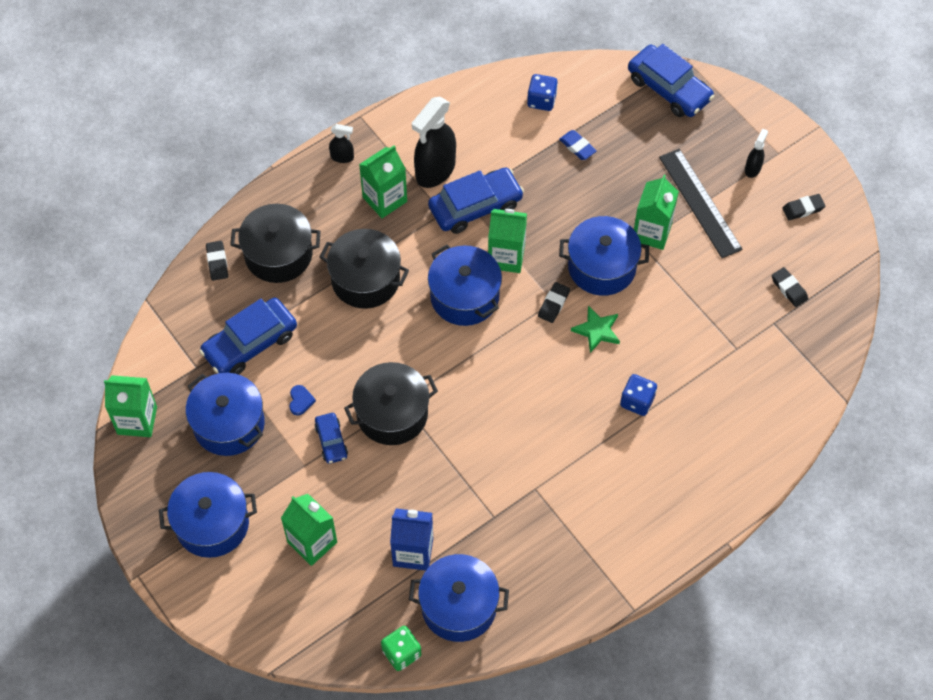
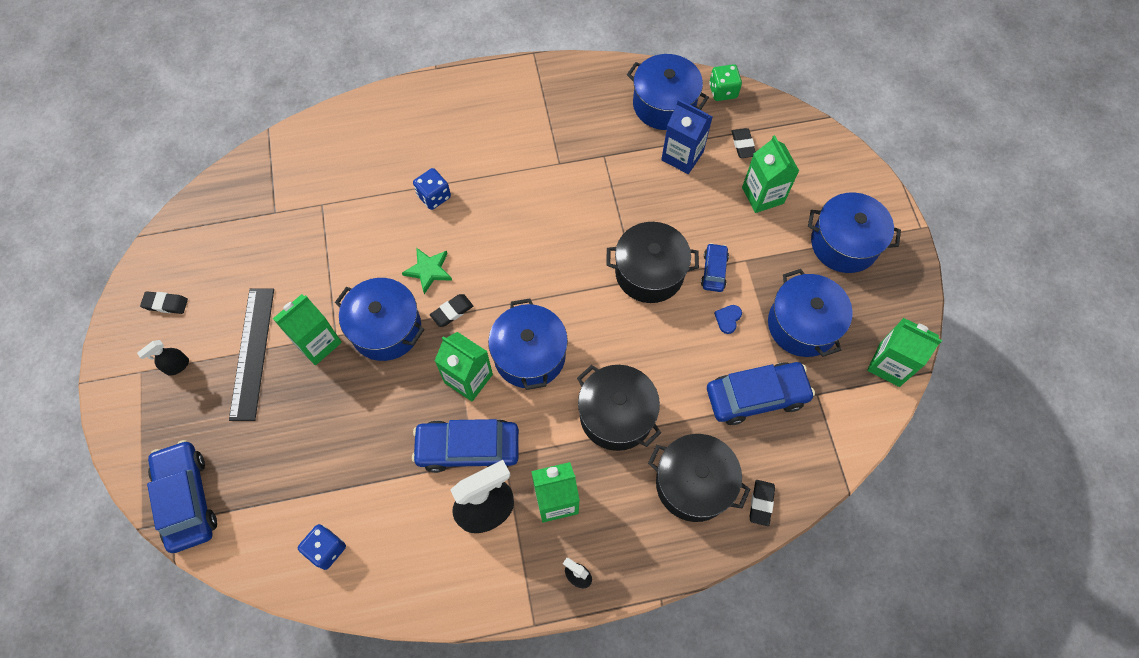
camera: 155 degrees left, 5 degrees up
(577, 147) = (326, 471): blue eraser -> none
(789, 289) = (238, 236): black eraser -> black eraser (743, 145)

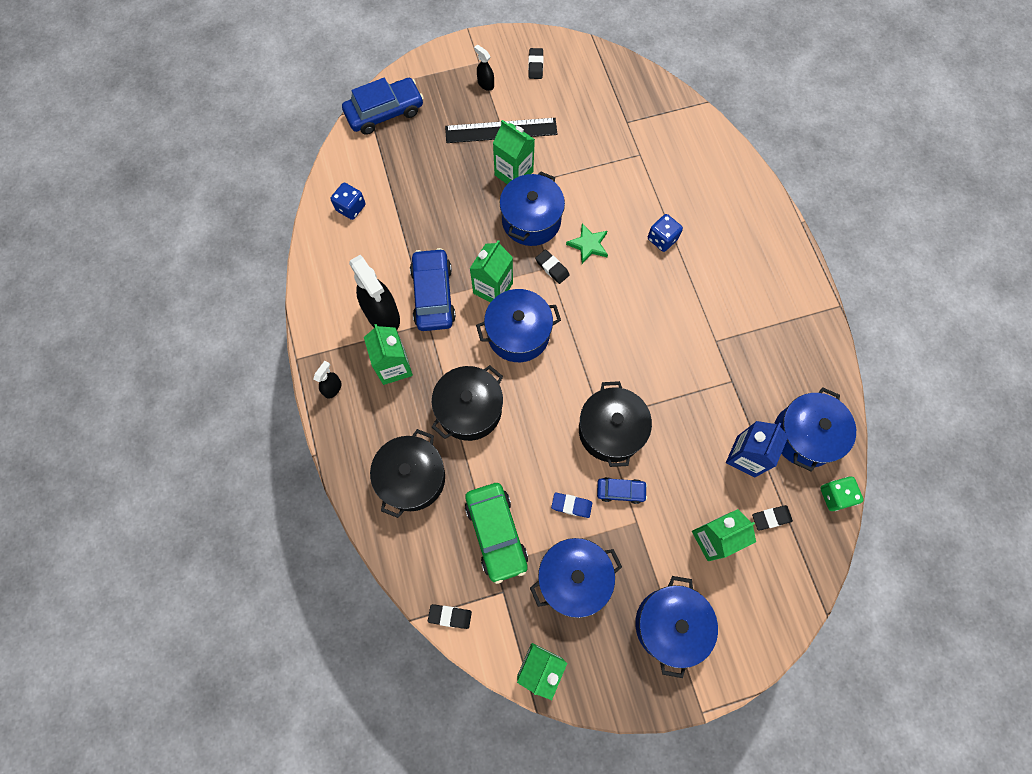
camera: 85 degrees right, 5 degrees up
(728, 319) = (571, 505): blue heart -> blue eraser
(756, 396) = (496, 533): blue car -> green car
(761, 503) = (397, 538): black eraser -> black eraser (450, 616)

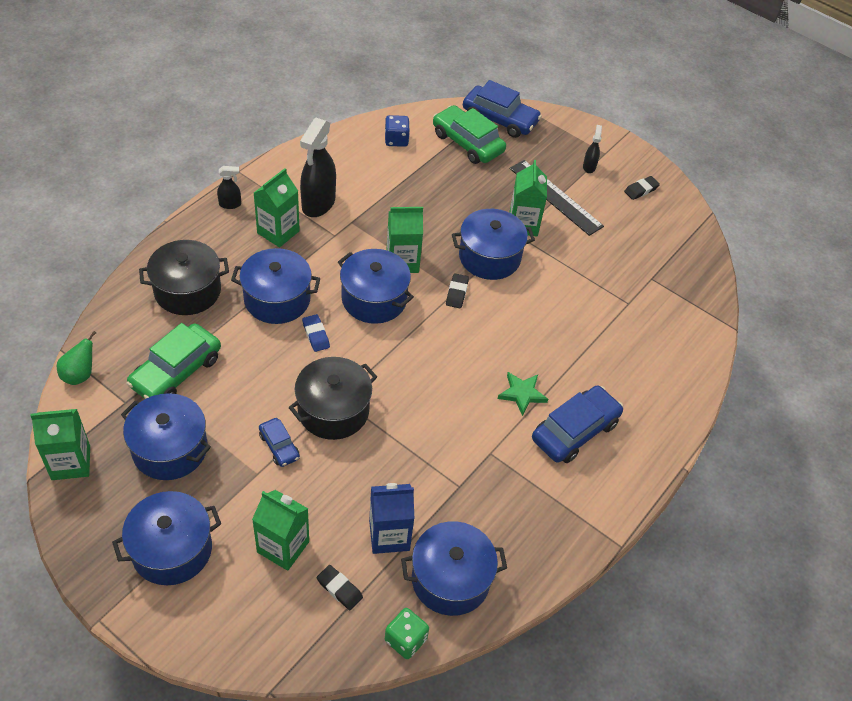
camera: 50 degrees right, 20 degrees down
(394, 155) = (467, 143): none -> green car
(433, 295) = (363, 226): blue car -> blue car (575, 431)
(450, 616) = (80, 375): black eraser -> green pear
(469, 409) = (277, 299): black pot -> blue pot
(571, 505) = (239, 415): blue eraser -> blue eraser (316, 335)
(588, 245) = (502, 308): green star -> green star (522, 394)
(662, 239) = (558, 360): blue dice -> none

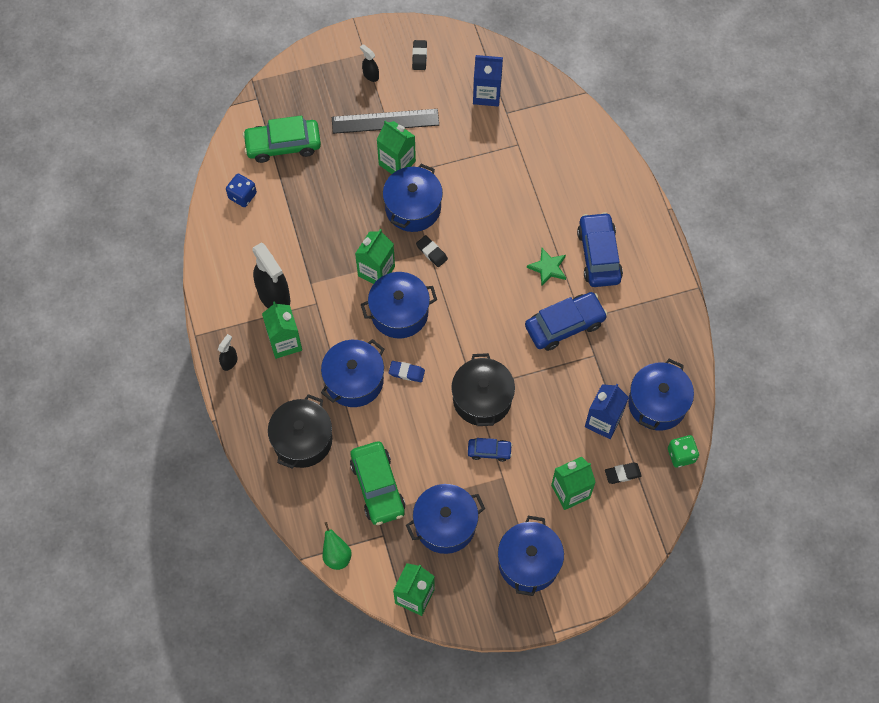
camera: 50 degrees left, 15 degrees up
(500, 119) = (273, 103): blue car -> blue car (564, 325)
(654, 254) = (486, 94): none -> blue carton

